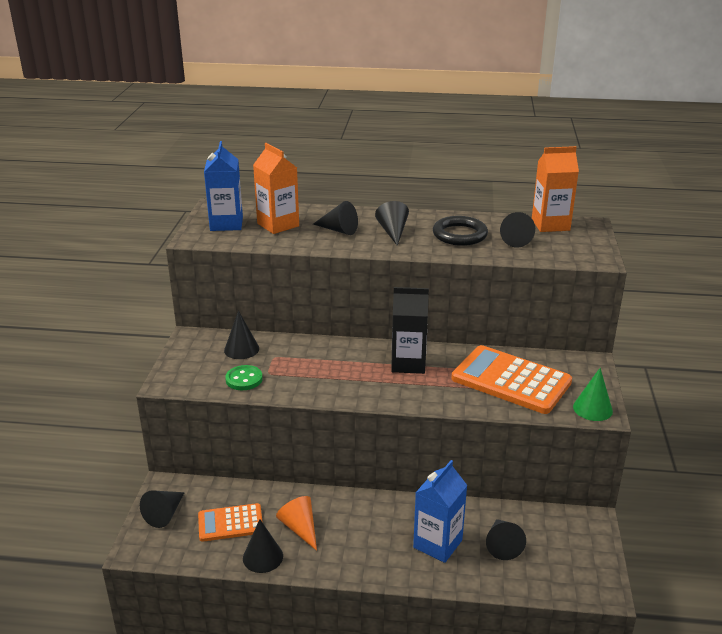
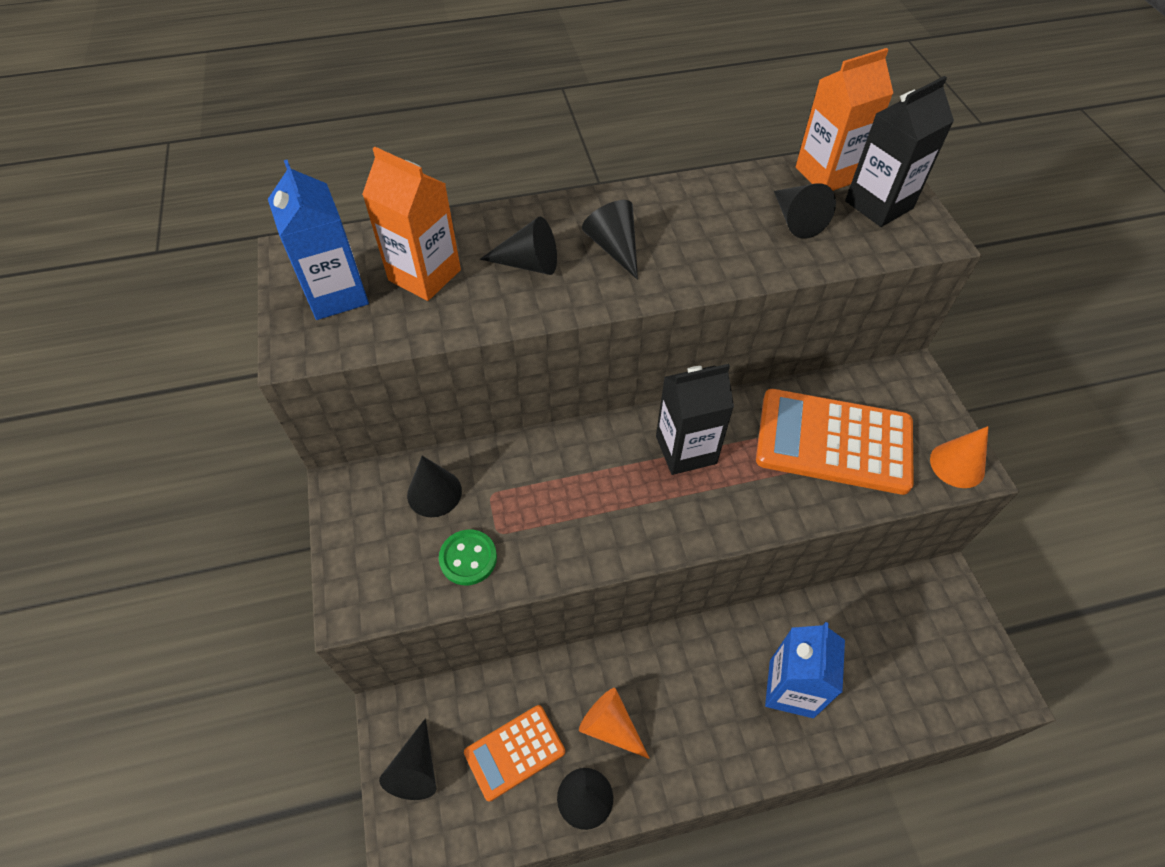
camera: 20 degrees left, 25 degrees up
(459, 235) = (715, 229): black ring -> none
(502, 545) = (865, 661): black cone -> none
(574, 241) = (879, 205): none -> black carton
(592, 409) = (957, 465): green cone -> orange cone

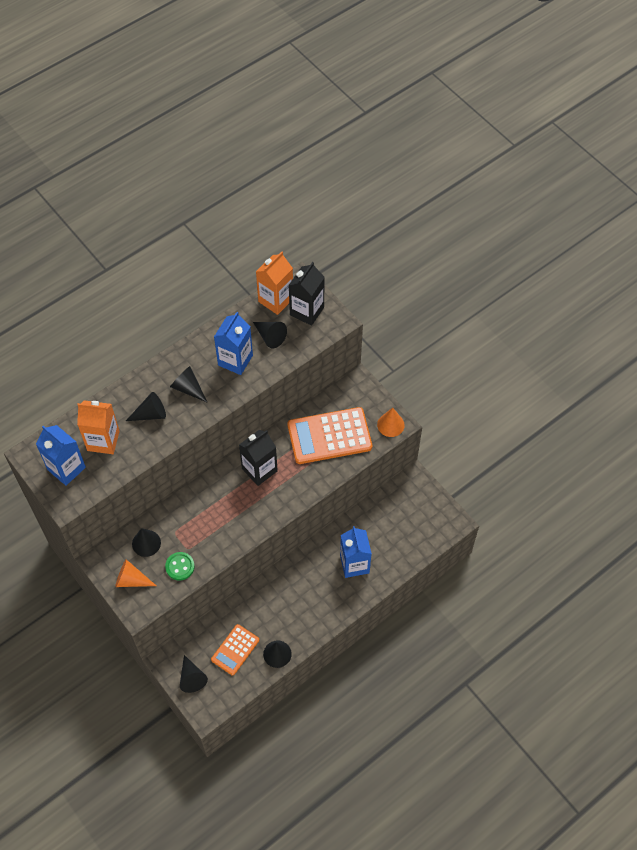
camera: 25 degrees left, 5 degrees up
(610, 726) = (275, 619): orange cone -> orange cone (131, 580)
(718, 234) = (235, 360): none -> blue carton

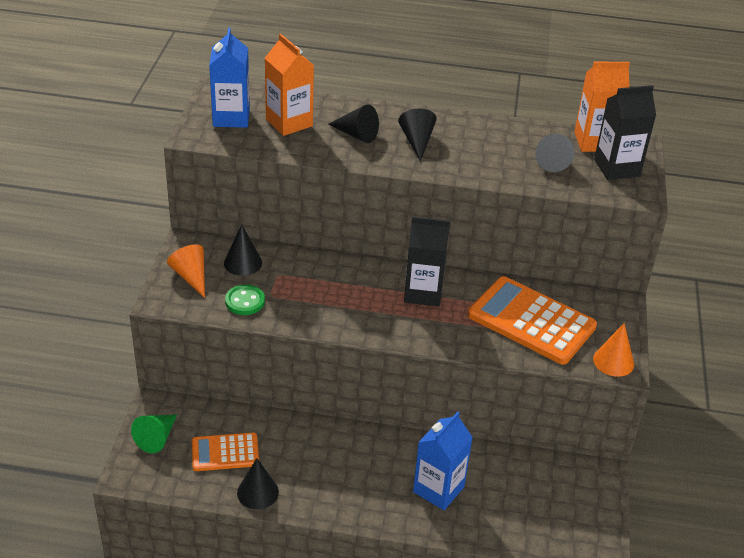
camera: 45 degrees right, 20 degrees down
(192, 678) = (157, 438): black cone -> green cone
(235, 360) = (491, 153): blue carton -> none

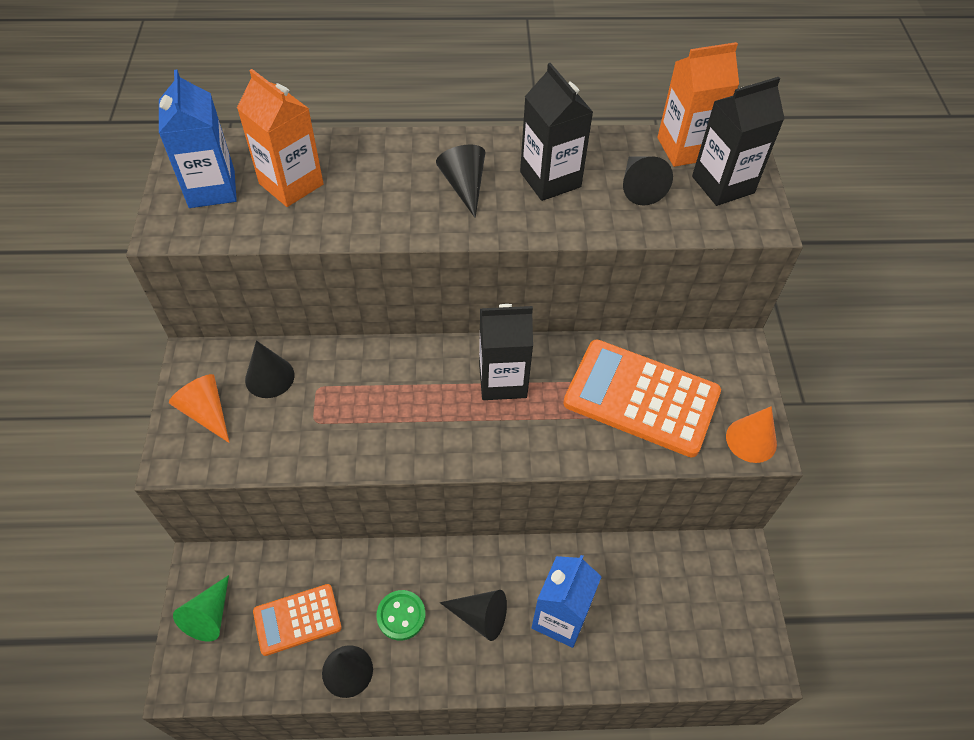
camera: 10 degrees left, 15 degrees up
(245, 301) = (282, 438): green button -> green button (401, 616)
(356, 134) = (383, 188): black cone -> black cone (480, 616)
(483, 146) = (550, 179): none -> black carton

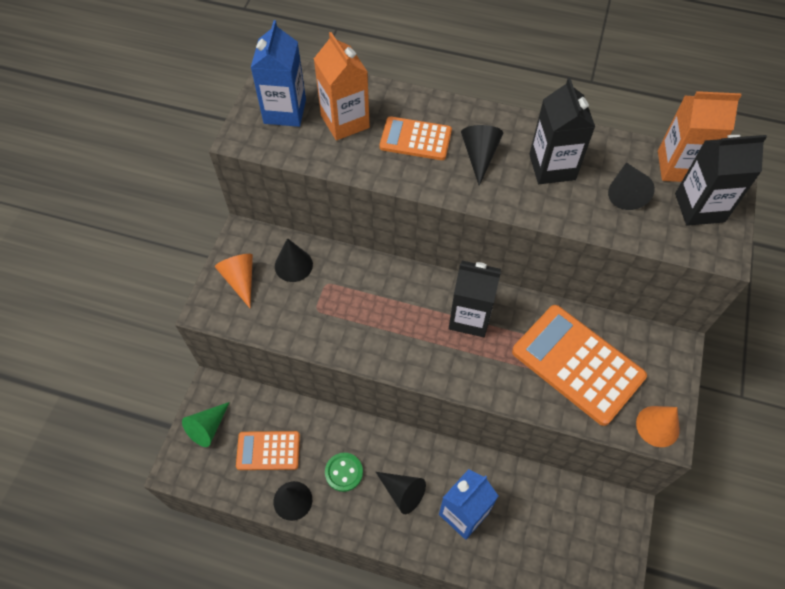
camera: 20 degrees right, 5 degrees up
(383, 185) = (415, 139): none -> orange calculator

